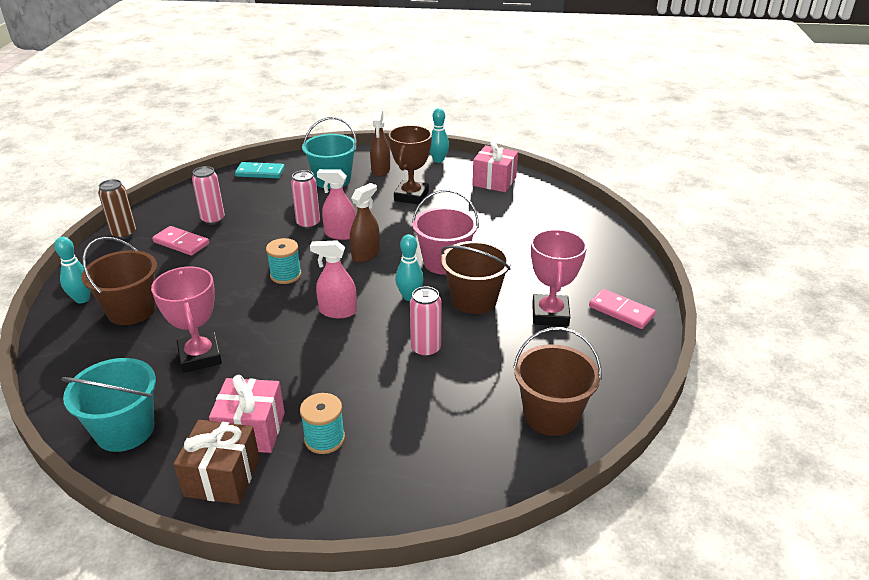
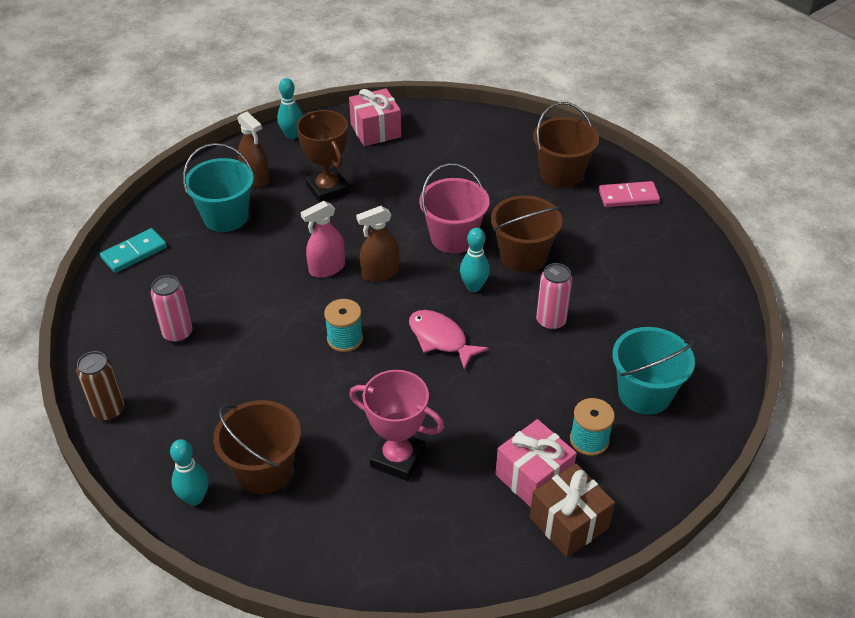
camera: 45 degrees left, 10 degrees up
(125, 430) = (444, 557): turquoise bucket -> turquoise bucket (644, 393)
(181, 243) = (190, 378): pink domino -> none
(308, 224) = (280, 277): pink can -> none
(338, 311) = (440, 339): pink spray bottle -> pink fish
(365, 254) = (380, 273): brown spray bottle -> brown spray bottle turned 105 degrees counterclockwise
(550, 314) = (589, 232): pink trophy -> none
(551, 415) = (693, 309): brown bucket -> brown bucket (561, 174)

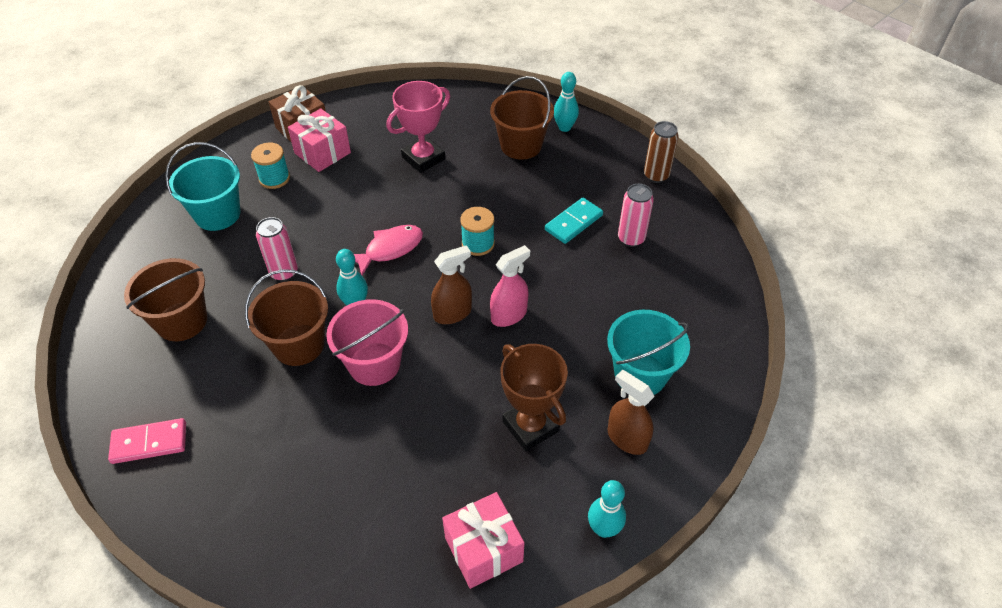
camera: 175 degrees right, 5 degrees up
(134, 253) = (717, 319): turquoise domino -> turquoise domino (573, 222)
(397, 458) = (423, 158): pink trophy -> pink trophy turned 60 degrees counterclockwise
(440, 339) = (390, 249): pink fish -> pink fish turned 75 degrees counterclockwise
(561, 174) = (225, 478): brown bucket -> brown bucket (182, 321)

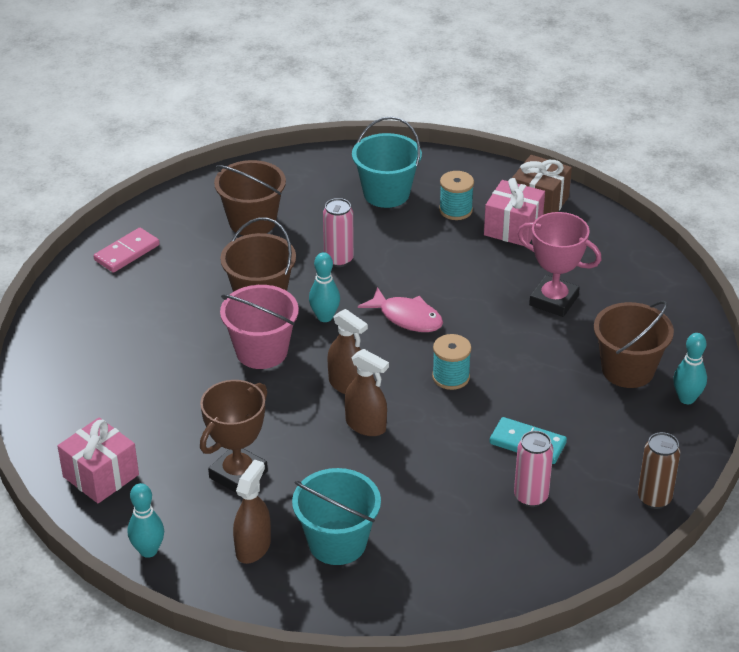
camera: 70 degrees right, 10 degrees down
(149, 442) = (127, 253): pink domino -> pink domino turned 75 degrees clockwise
(509, 315) = (366, 425): pink spray bottle -> brown spray bottle

